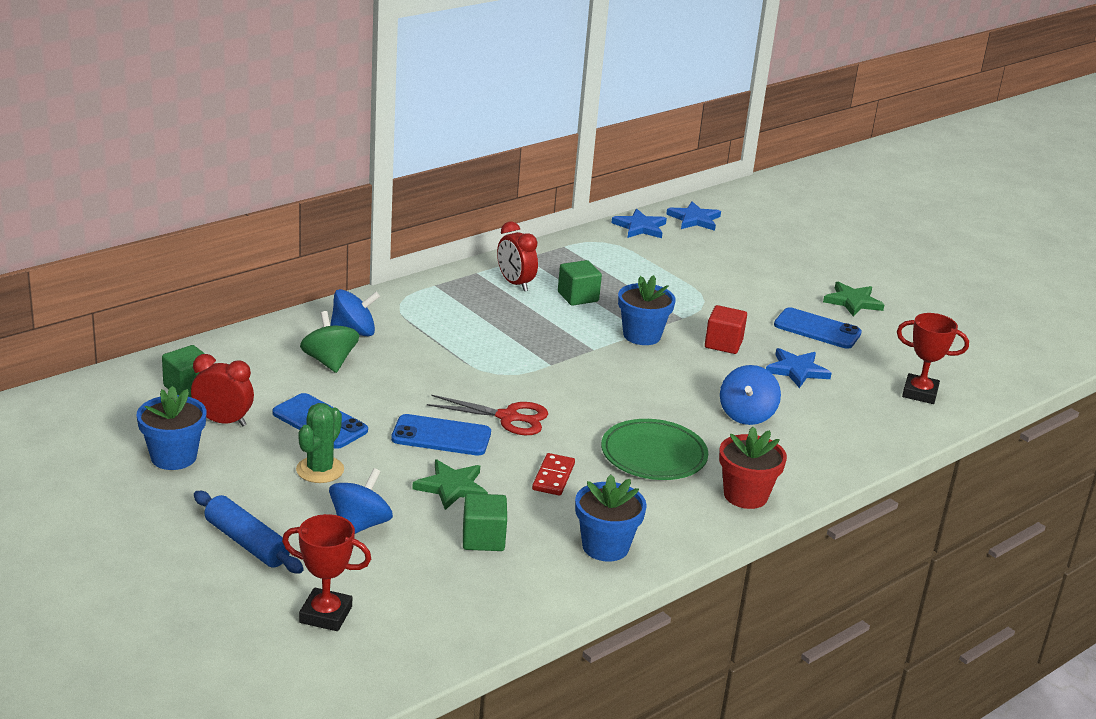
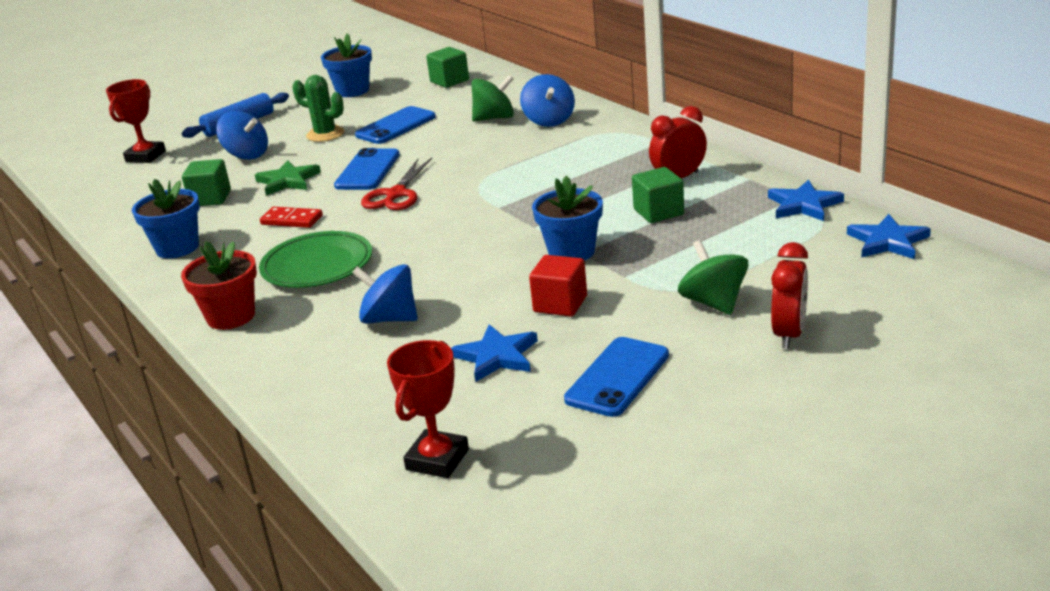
camera: 100 degrees right, 0 degrees up
(223, 421) = (399, 97): red clock -> red clock (789, 334)
(694, 219) = (948, 280): blue star -> blue star (803, 205)
(721, 290) = (713, 303): none -> green spinning top
(853, 302) = (719, 415): green star -> none

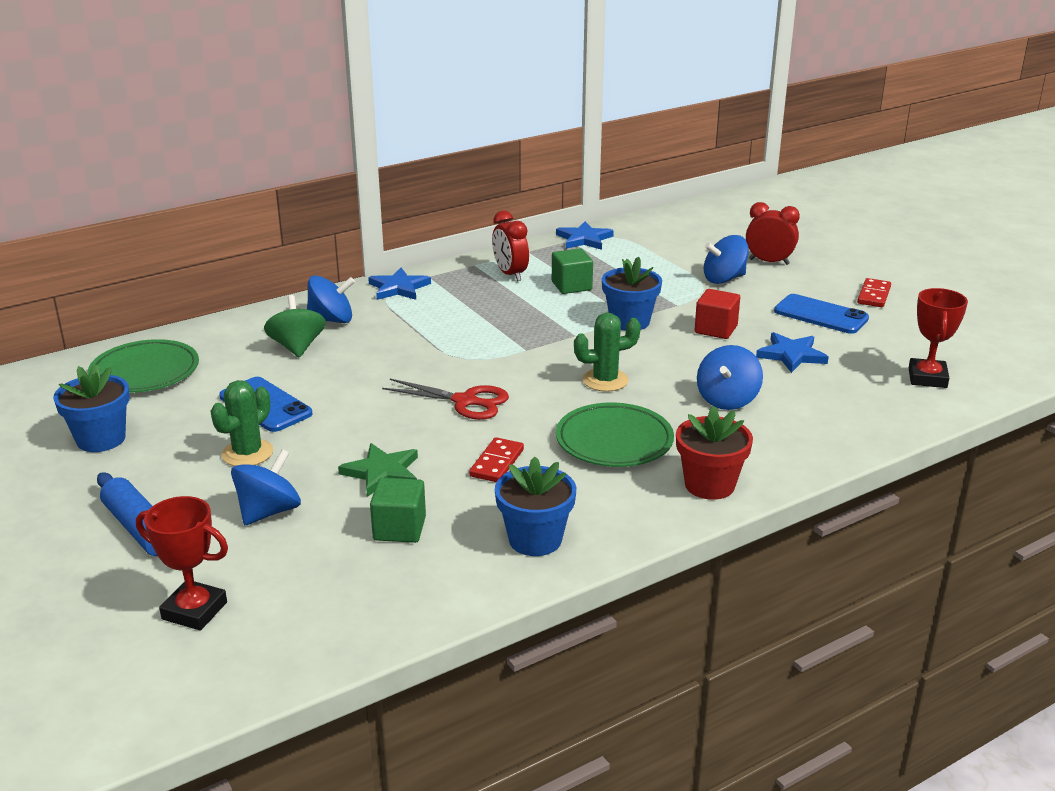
camera: 90 degrees left, 0 degrees up
(367, 170) = (388, 420): blue phone -> none
(434, 251) = (605, 380): none -> green cactus
(437, 459) = (927, 378): red trophy -> red trophy turned 75 degrees clockwise
(449, 81) = (145, 372): green cube -> green plate
(697, 424) = (874, 295): none -> red domino
(713, 303) = (724, 279): green spinning top -> blue spinning top
(888, 241) = (651, 223): blue star -> blue star (399, 288)

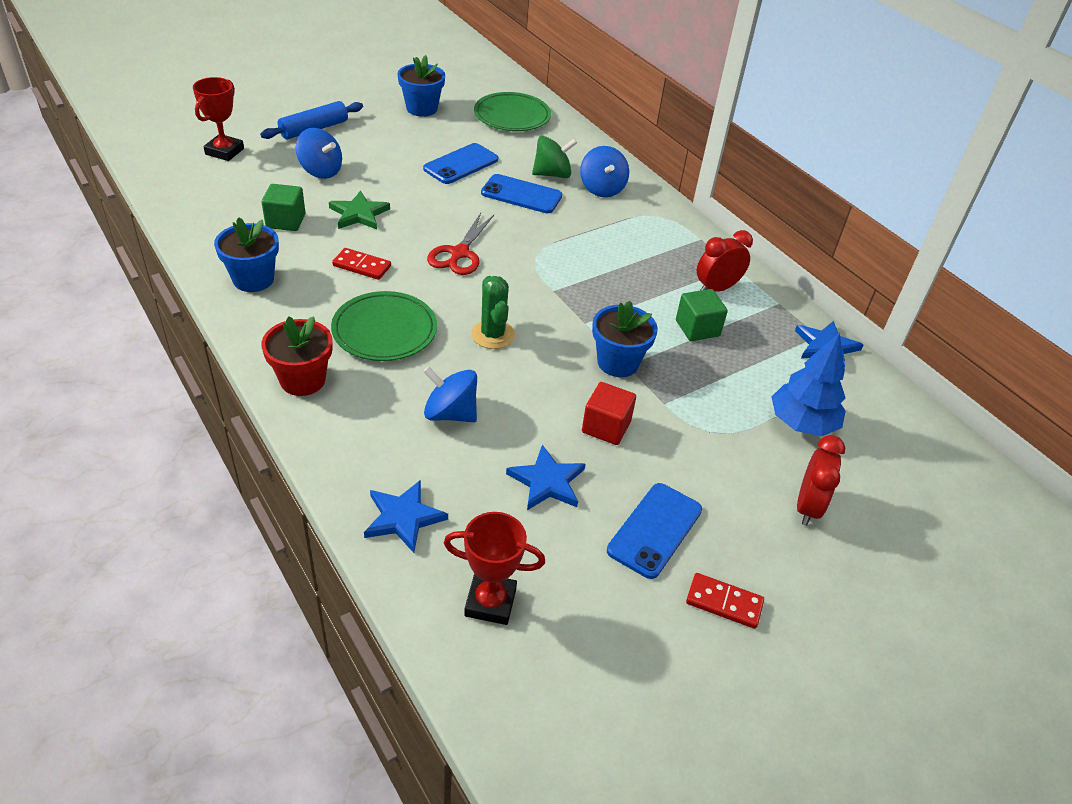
camera: 85 degrees right, 15 degrees up
(247, 453) = (395, 160): green cactus -> none
(341, 366) = (521, 194): none -> blue phone
(399, 288) = (671, 222): blue star -> blue star (403, 518)
(681, 256) = (802, 423): none -> blue tree
(724, 279) = (743, 453): blue spinning top -> none

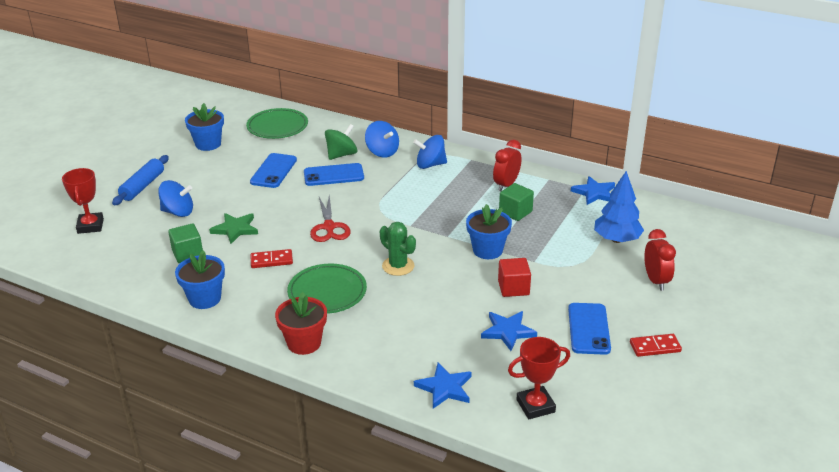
camera: 25 degrees left, 10 degrees down
(450, 413) = (416, 321): blue spinning top -> blue spinning top (430, 165)

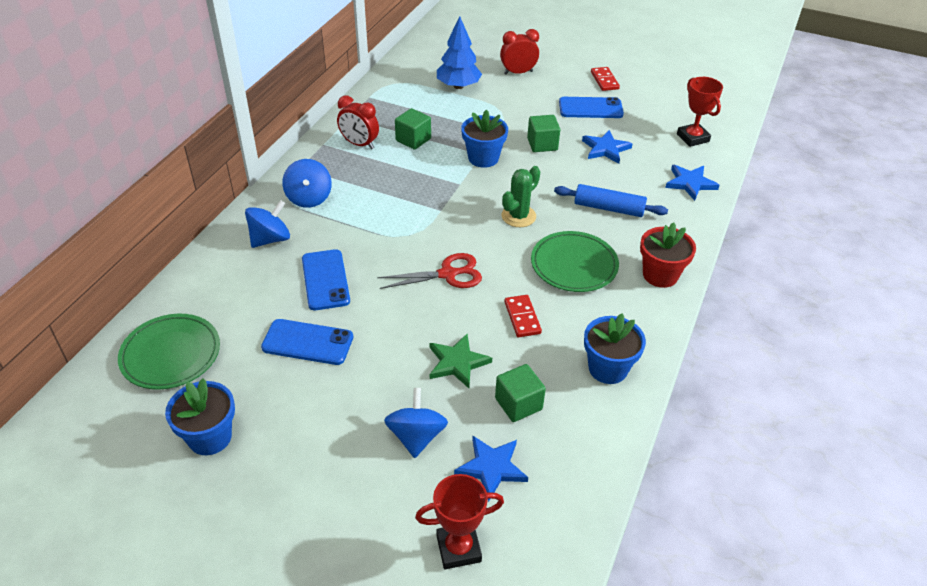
camera: 95 degrees left, 10 degrees up
(143, 186) = (339, 502): blue rolling pin -> blue rolling pin (609, 208)
(341, 155) = (271, 276): green spinning top -> none
(513, 288) = (542, 144): red cube -> green cube
(594, 193) = (378, 92): blue star -> blue star (491, 468)

